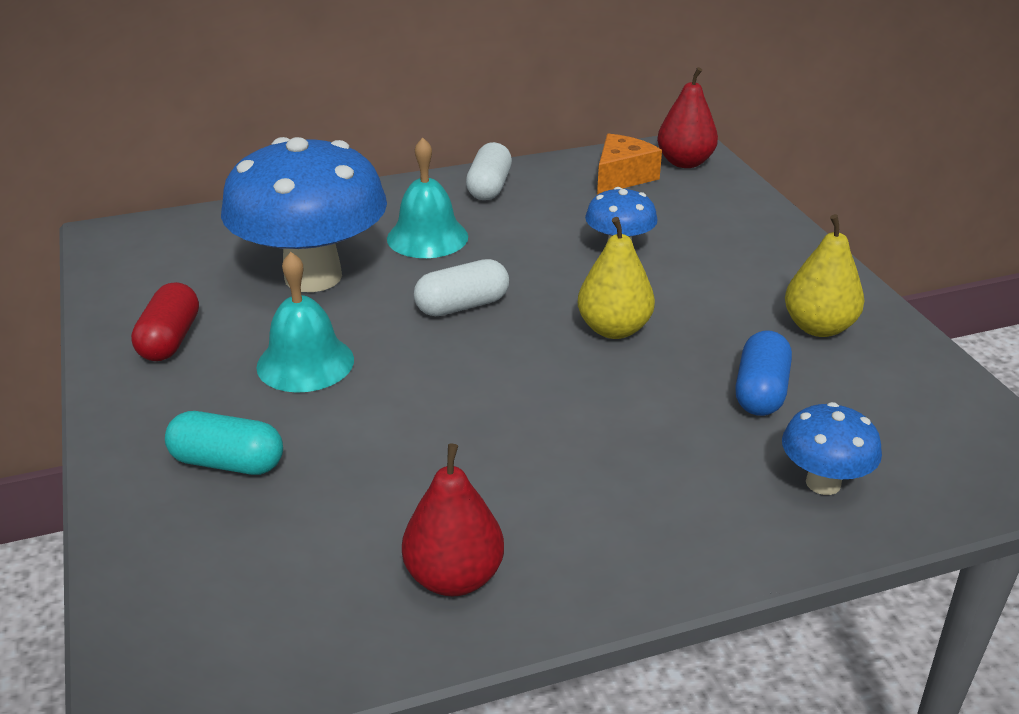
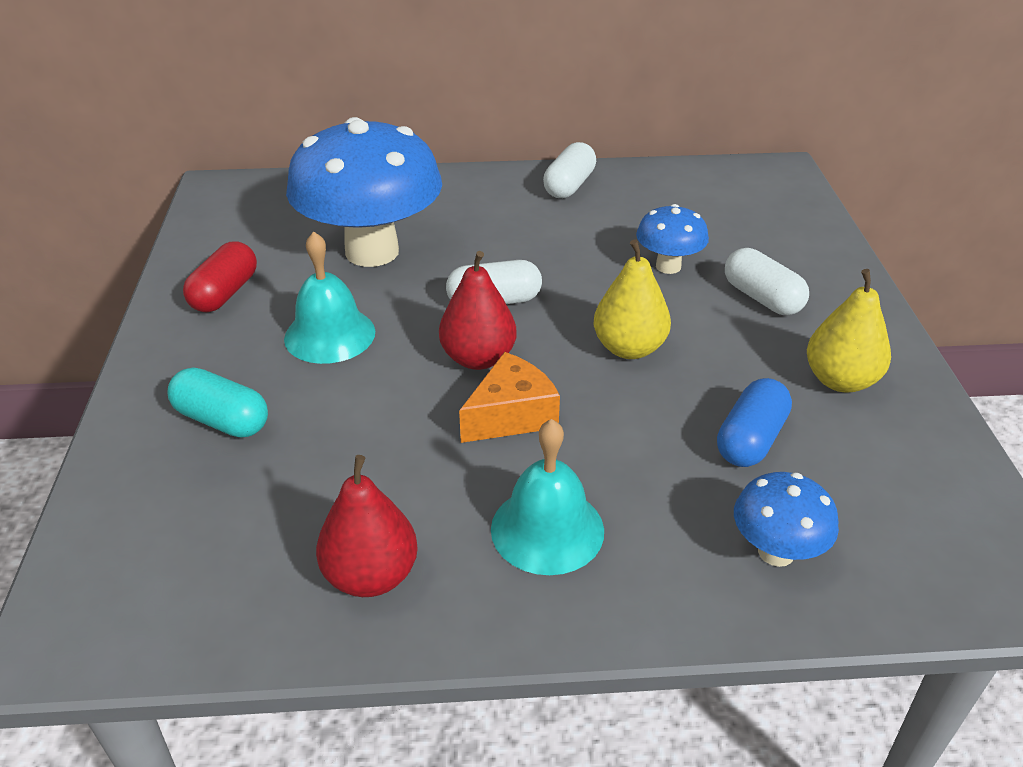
camera: 15 degrees right, 5 degrees up
(427, 237) = (491, 228): turquoise bell -> turquoise bell (547, 529)
(622, 177) = (702, 192): orange cheese -> orange cheese (511, 415)
(685, 162) = (772, 185): red pear -> red pear (478, 358)
(718, 266) = (762, 298): none -> white capsule

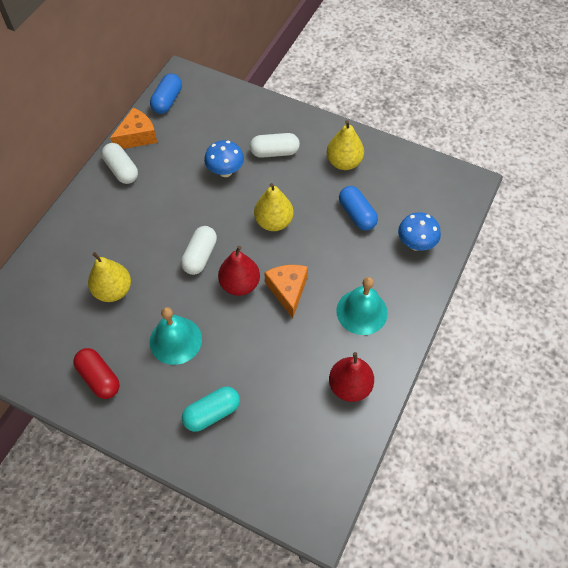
camera: 60 degrees left, 20 degrees up
(372, 252) = (113, 290): blue mushroom -> yellow pear
(637, 176) = (137, 136): none -> orange cheese
(725, 175) = (167, 101): none -> blue capsule

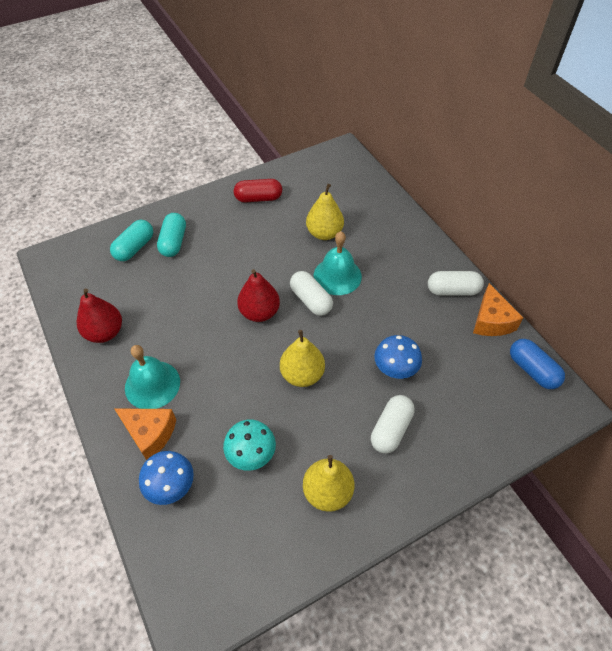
camera: 125 degrees right, 5 degrees down
(175, 340) = (248, 249): turquoise bell -> turquoise bell (337, 276)
(244, 444) = (134, 248): none -> turquoise capsule
(288, 290) = (223, 342): orange cheese -> orange cheese (150, 434)
(357, 214) = (251, 455): blue capsule -> turquoise mushroom

